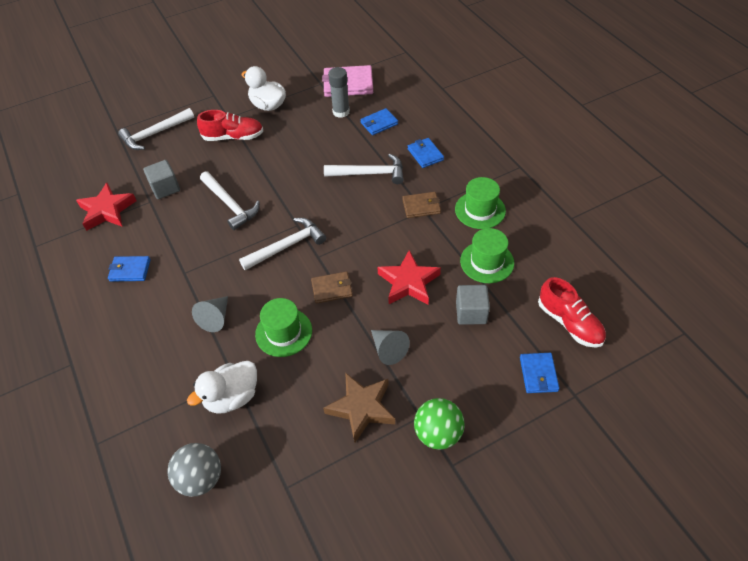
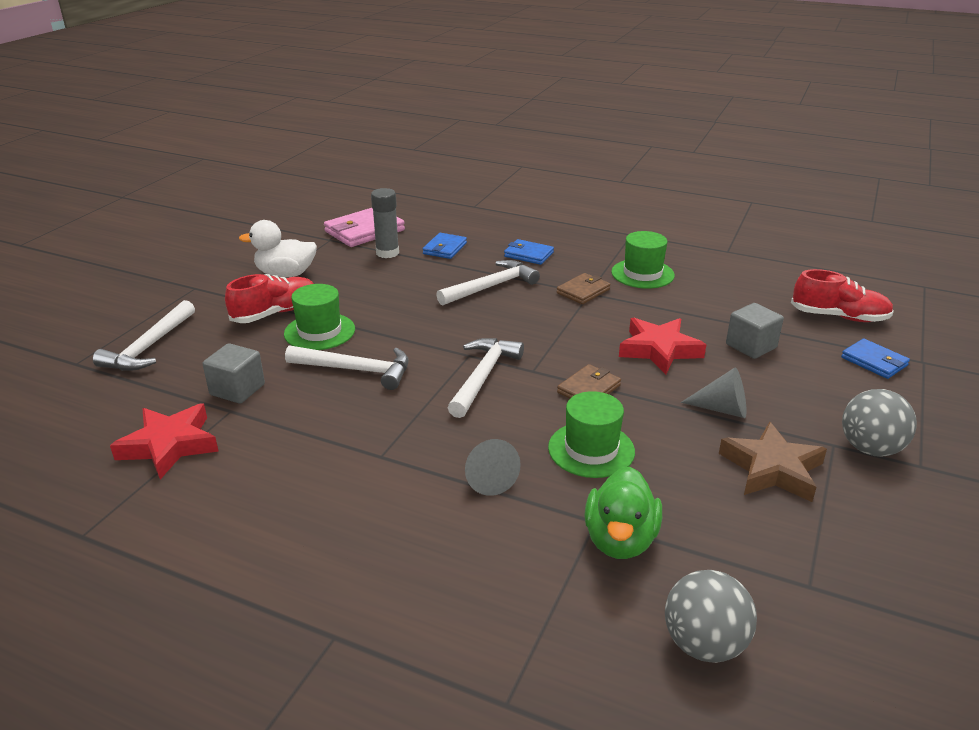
camera: 40 degrees left, 20 degrees down
(130, 270) = (294, 489): blue wallet -> none
(232, 397) = (620, 540): white duck -> green duck
(438, 434) = (870, 449): green ball -> grey ball
(487, 262) = (706, 306): green hat -> green hat (319, 331)

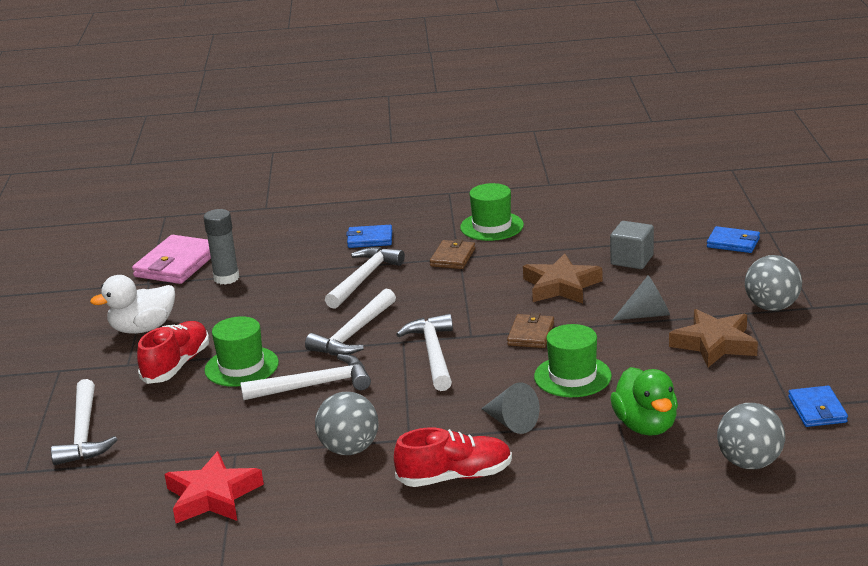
camera: 25 degrees left, 5 degrees down
(237, 389) = (221, 436): grey cube -> none
(321, 445) = (349, 449): none -> grey ball
(435, 333) = (353, 334): none -> white hammer
(445, 248) = (281, 257): blue wallet -> blue wallet (817, 410)
(659, 350) = (561, 286): red star -> brown star
(839, 317) = (683, 215): red shoe -> red shoe (455, 477)

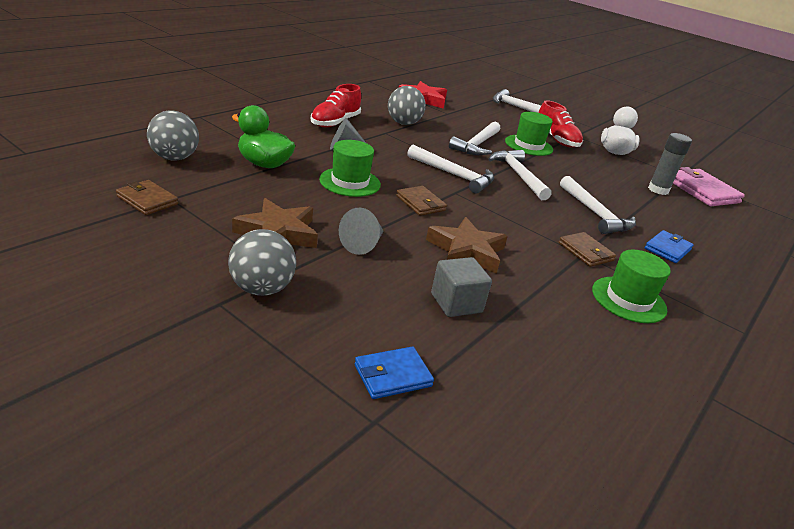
camera: 125 degrees right, 5 degrees up
(817, 410) = (147, 200): blue wallet -> brown wallet

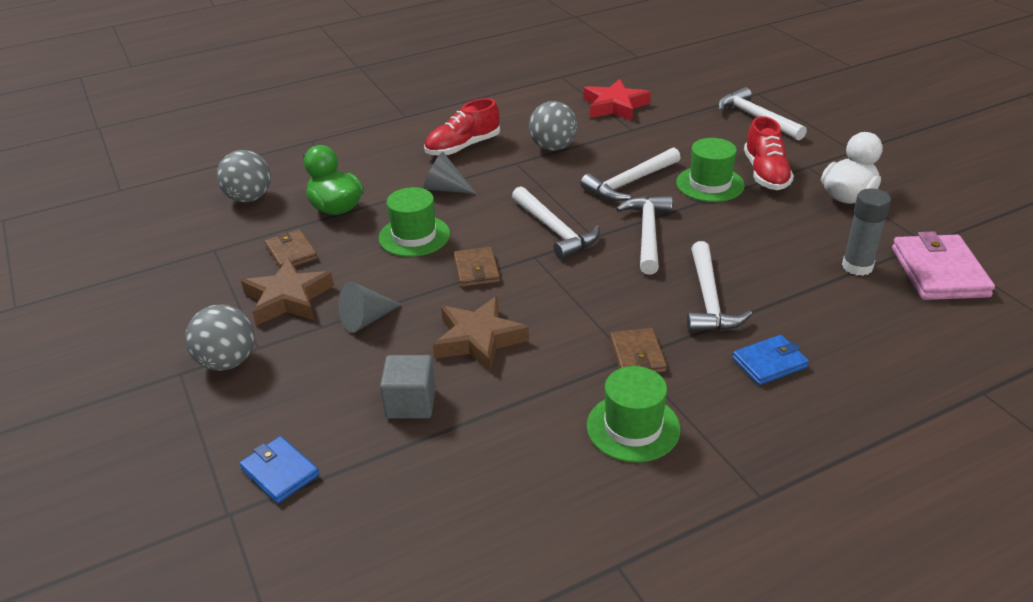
camera: 30 degrees right, 5 degrees up
(147, 200) = (191, 251): brown wallet -> brown wallet (291, 253)
(392, 375) = (280, 472): blue wallet -> blue wallet turned 45 degrees clockwise

